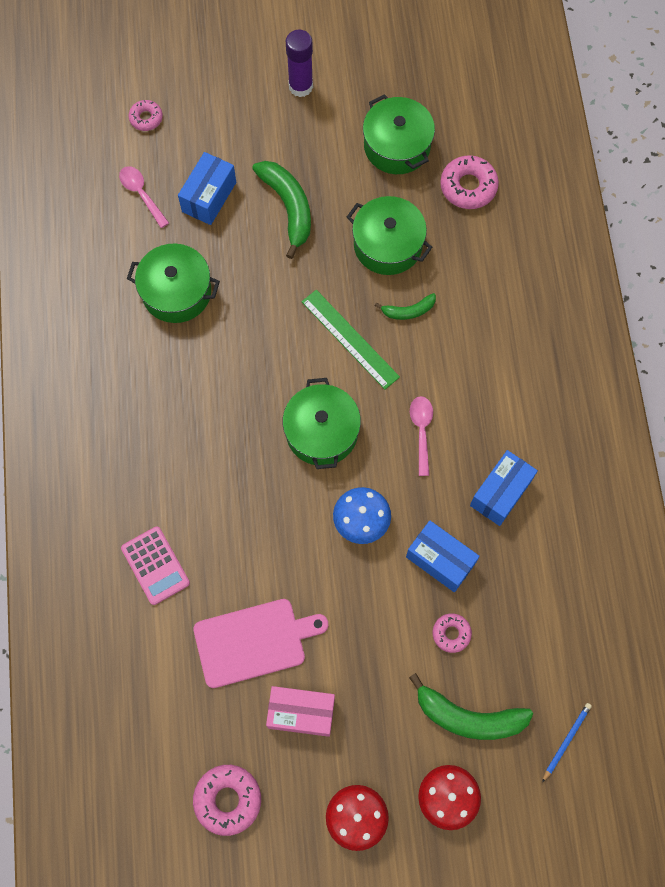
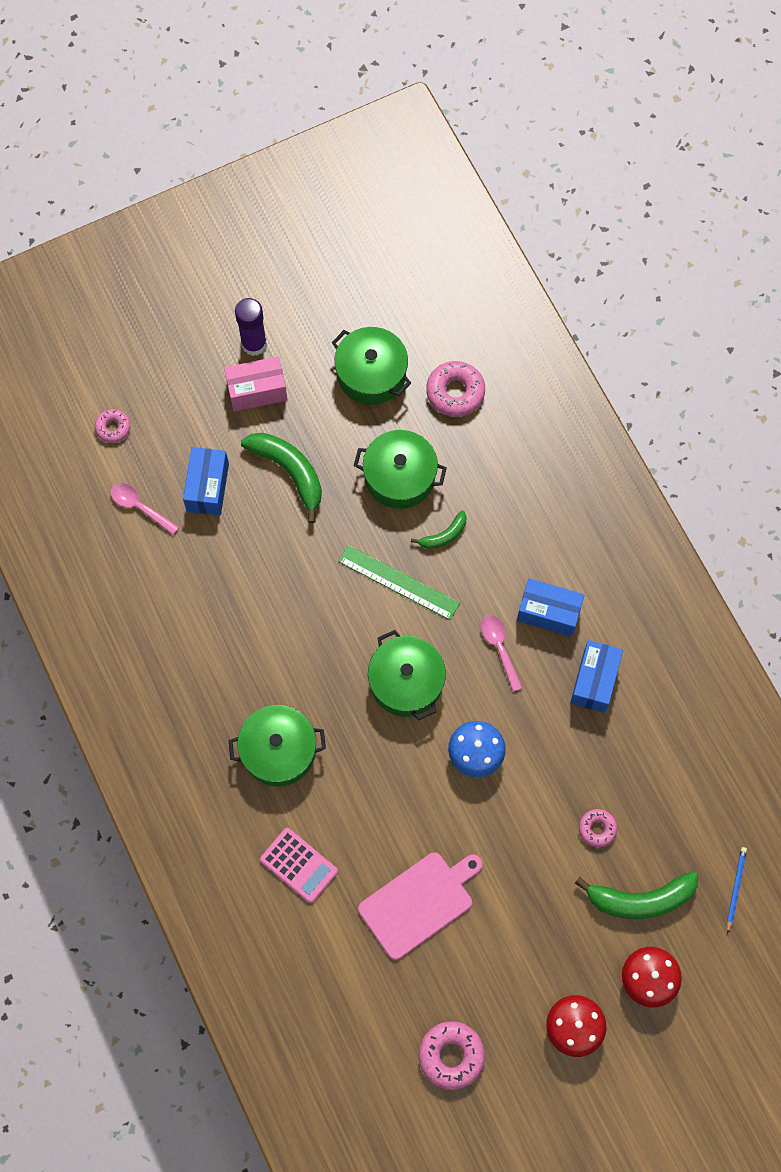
camera: 20 degrees left, 0 degrees up
(176, 292) = (213, 593): green pot -> green pot (279, 750)
(301, 713) = (488, 952): pink box -> pink box (257, 391)
(440, 560) = (562, 764): blue box -> blue box (548, 612)

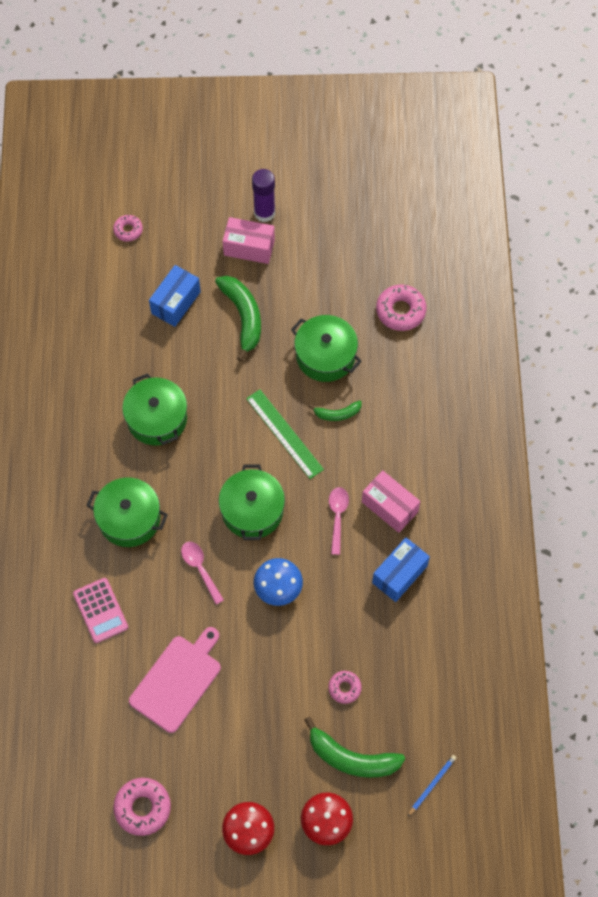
camera: 25 degrees right, 5 degrees down
(140, 507) = (118, 296): pink spoon -> pink spoon (200, 569)
(371, 374) = (342, 271): green pot -> green pot (157, 418)
(419, 902) = (177, 680): pink cutting board -> pink cutting board turned 45 degrees counterclockwise
(548, 612) = (389, 507): blue box -> pink box

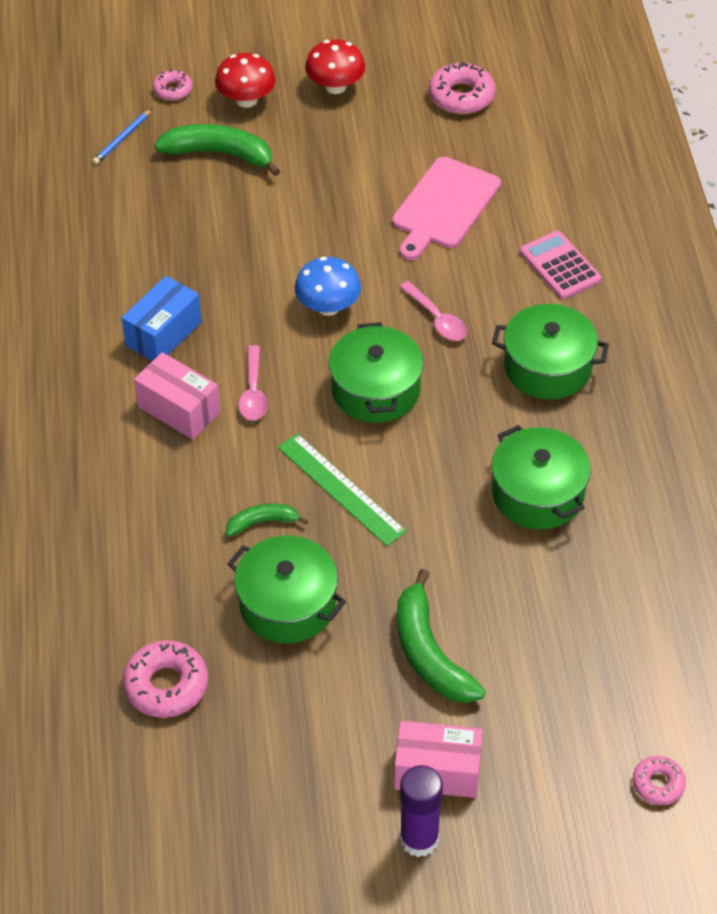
camera: 175 degrees right, 15 degrees down
(176, 302) = (546, 666): blue box -> none
(344, 688) = (232, 215): pink donut -> pink donut (173, 90)

